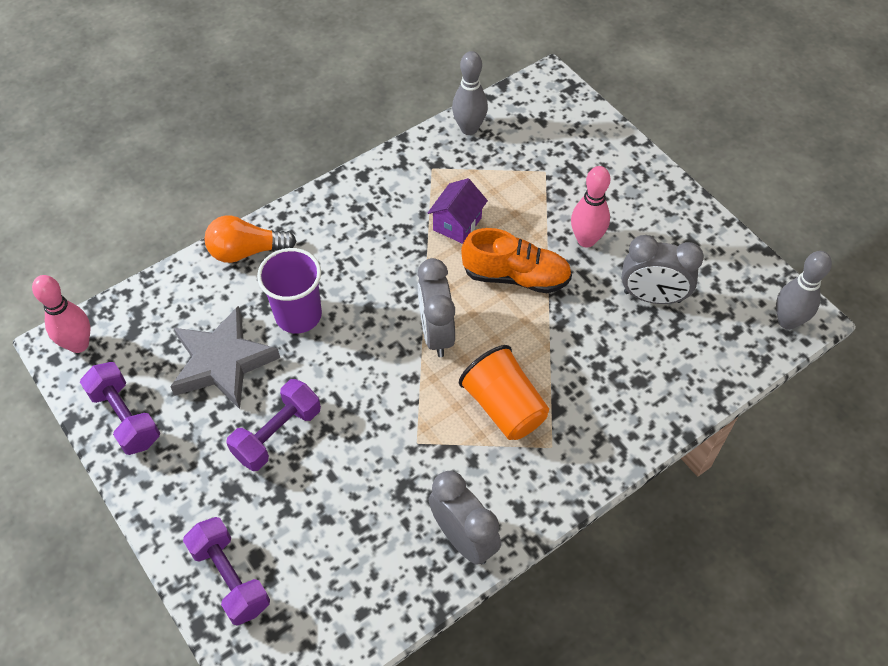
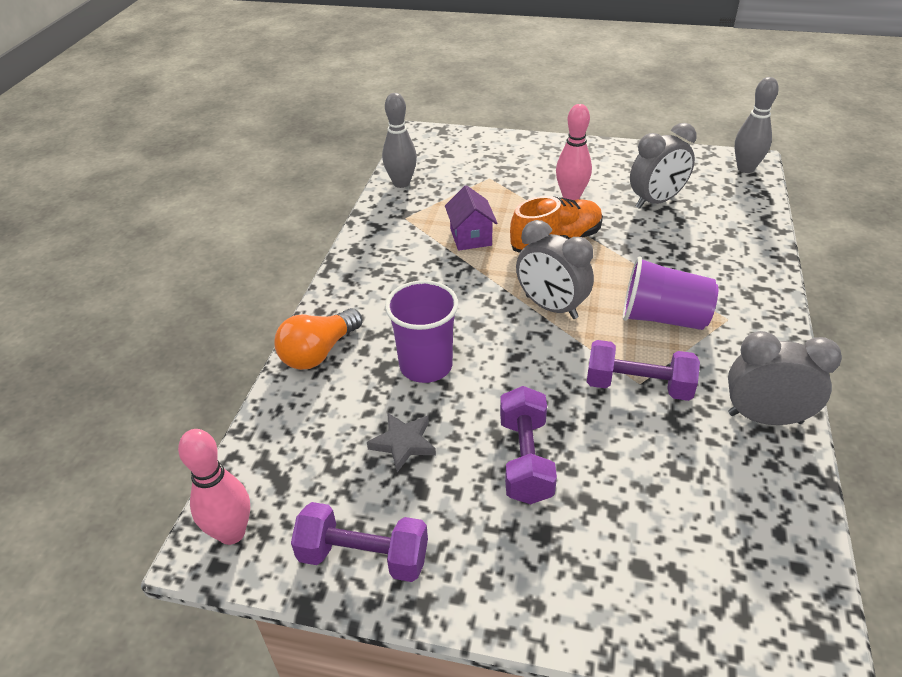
camera: 40 degrees left, 15 degrees down
(222, 362) = (403, 443): grey star -> grey star, size x0.52
(230, 578) = (644, 605): purple dumbbell -> purple dumbbell (638, 386)
(504, 407) = (663, 318): orange cup -> purple cup

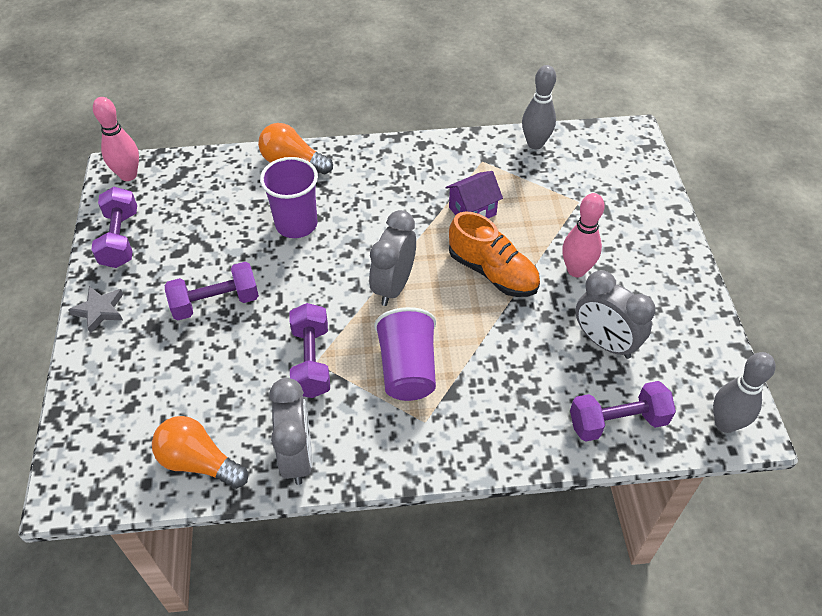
camera: 70 degrees right, 10 degrees up
(403, 443) = (215, 232): grey star -> grey star (99, 310)
(739, 214) = (617, 422): none -> purple dumbbell
(769, 507) = (199, 462): none -> orange light bulb

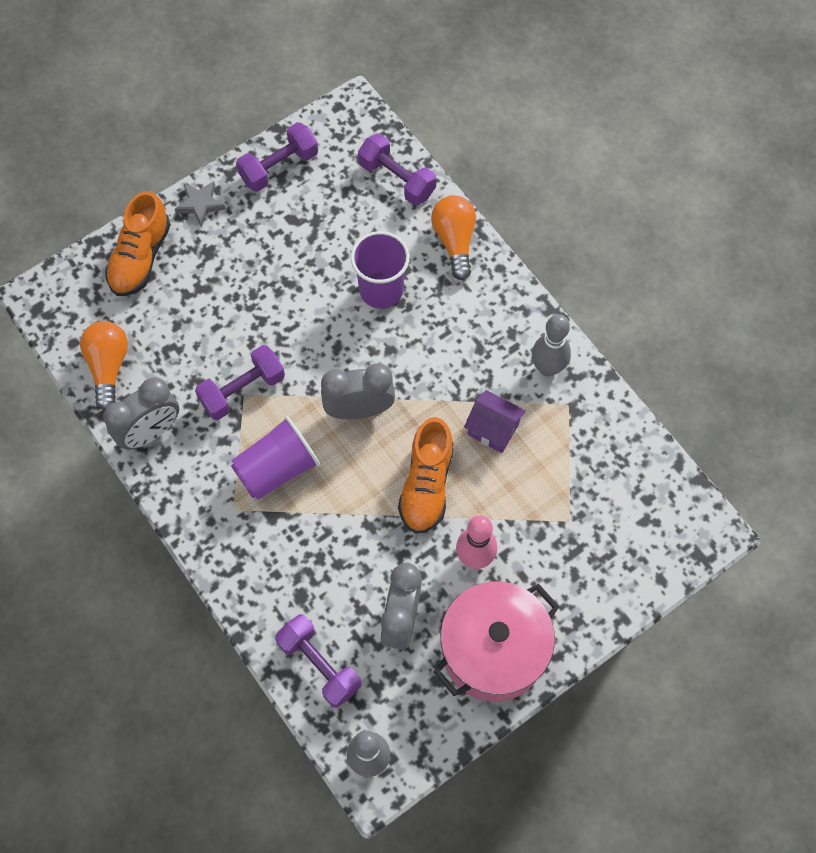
camera: 60 degrees right, 15 degrees up
(108, 382) = (140, 257): none -> orange shoe
(128, 175) = (352, 122): pink bowling pin -> none
(215, 303) = (258, 282): purple dumbbell -> purple dumbbell (397, 179)
(535, 144) = (627, 442): grey bowling pin -> grey bowling pin (547, 368)
(664, 294) = (493, 650): none -> pink pot

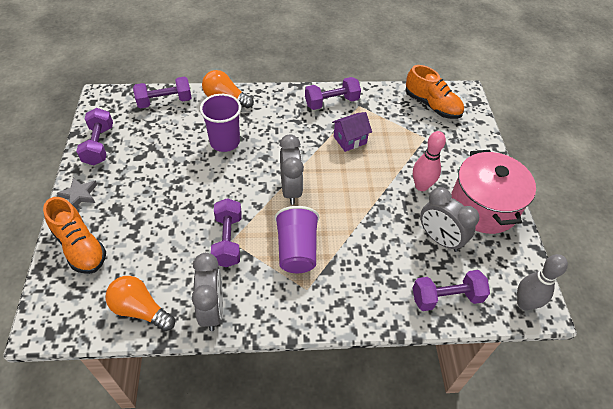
camera: 60 degrees left, 15 degrees down
(359, 410) = (290, 190): grey clock -> grey clock turned 150 degrees clockwise
(426, 484) = (362, 184): orange shoe -> orange shoe (432, 105)
(547, 368) = (331, 102): grey bowling pin -> purple dumbbell

